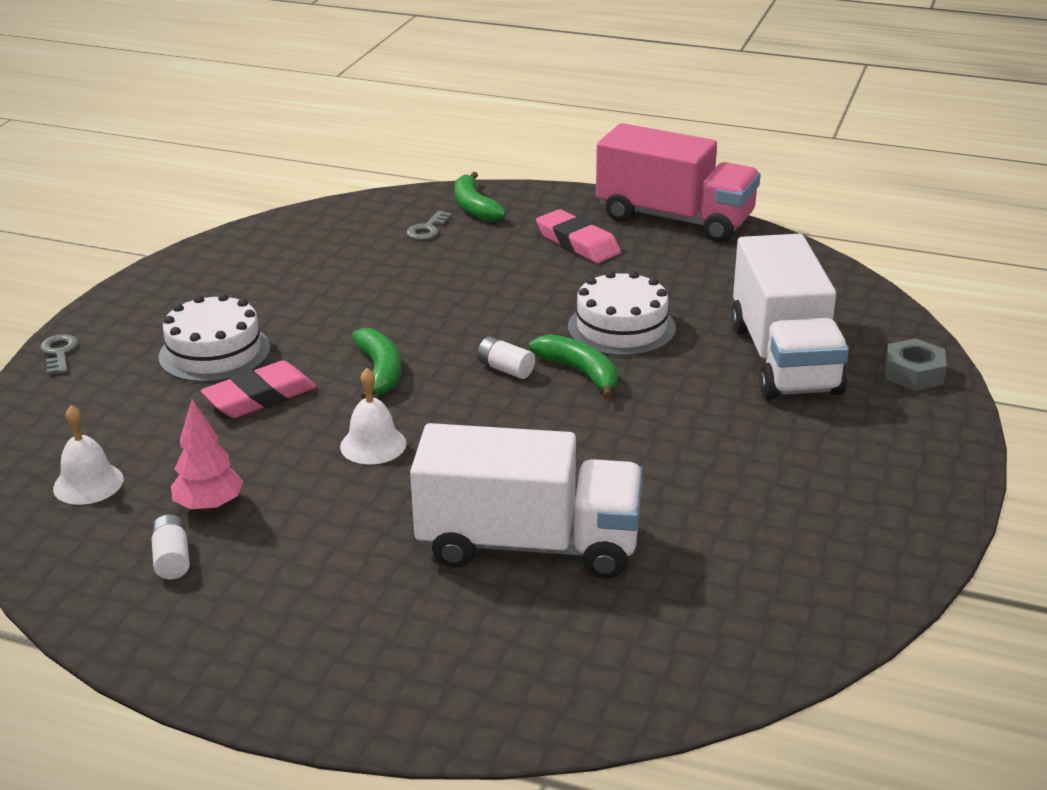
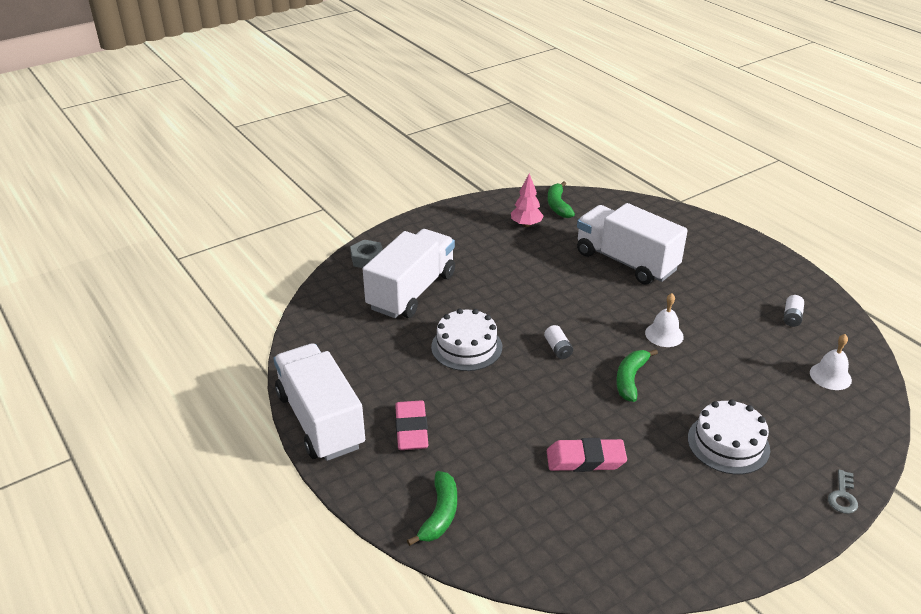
camera: 145 degrees left, 5 degrees up
(209, 506) = (765, 336): pink tree -> pink tree (526, 225)
(260, 397) = (712, 392): pink eraser -> pink eraser (585, 460)
(427, 229) = (499, 504): grey key -> none
(580, 373) = (521, 329): green banana -> green banana (558, 205)
(675, 219) = (320, 420): pink truck -> white truck

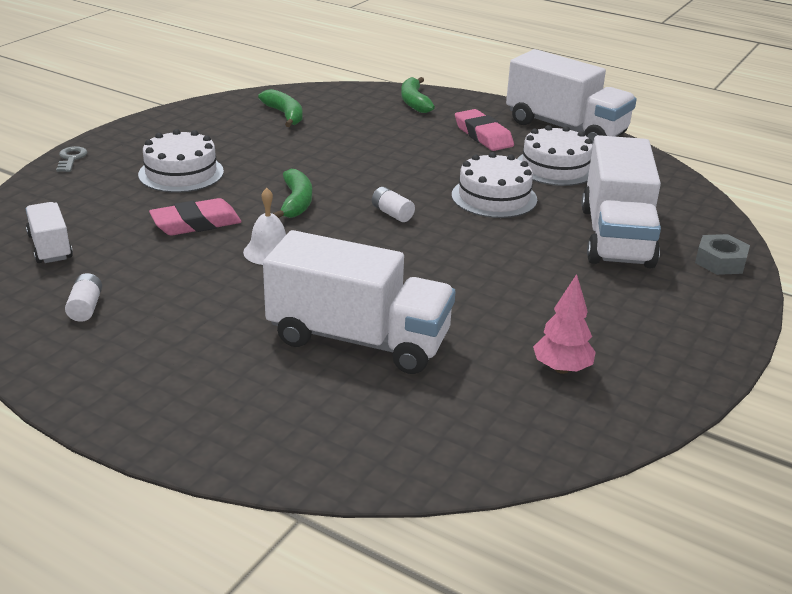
camera: 155 degrees right, 5 degrees down
(385, 368) = (555, 167): none -> white cake
(558, 205) = (539, 426): green banana -> green banana (285, 115)
(585, 460) = (316, 143): pink eraser -> pink eraser (196, 223)
(830, 376) = (50, 247): white bell -> white truck

